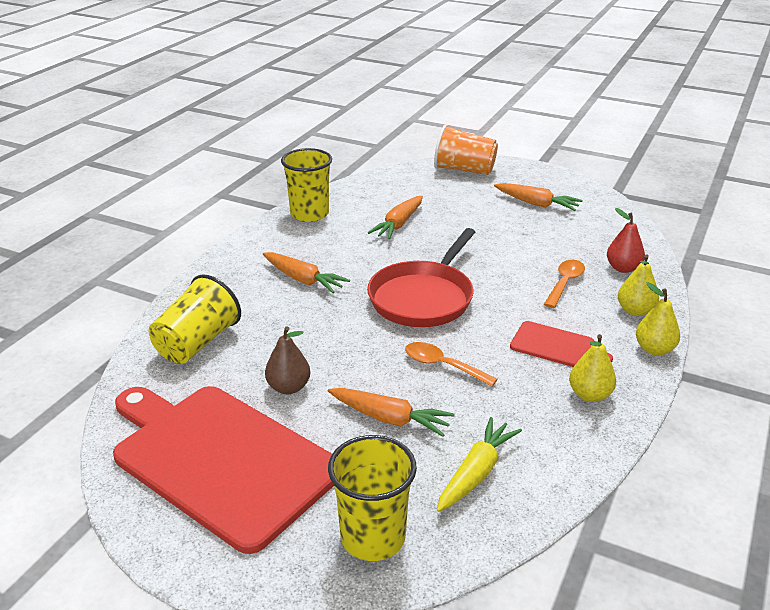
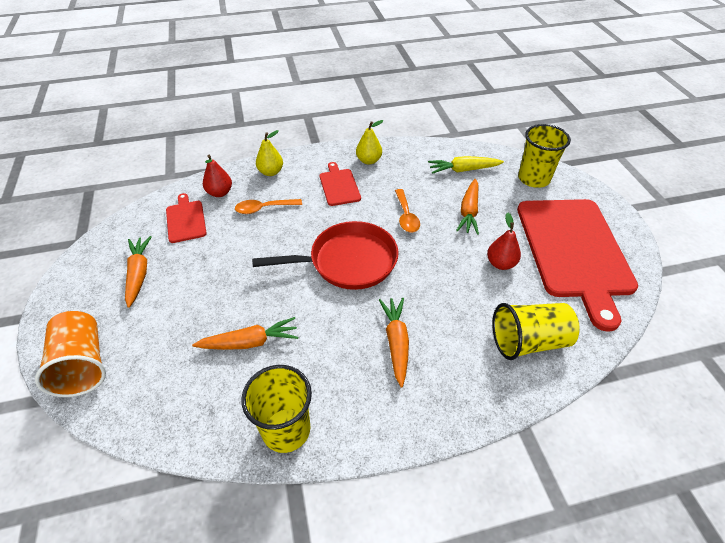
camera: 130 degrees left, 15 degrees up
(289, 387) = (500, 263): brown pear -> red pear
(390, 419) = (469, 212): orange carrot -> orange carrot turned 150 degrees counterclockwise
(592, 239) = (185, 220): none -> red cutting board
(654, 349) = (305, 155): yellow pear -> none

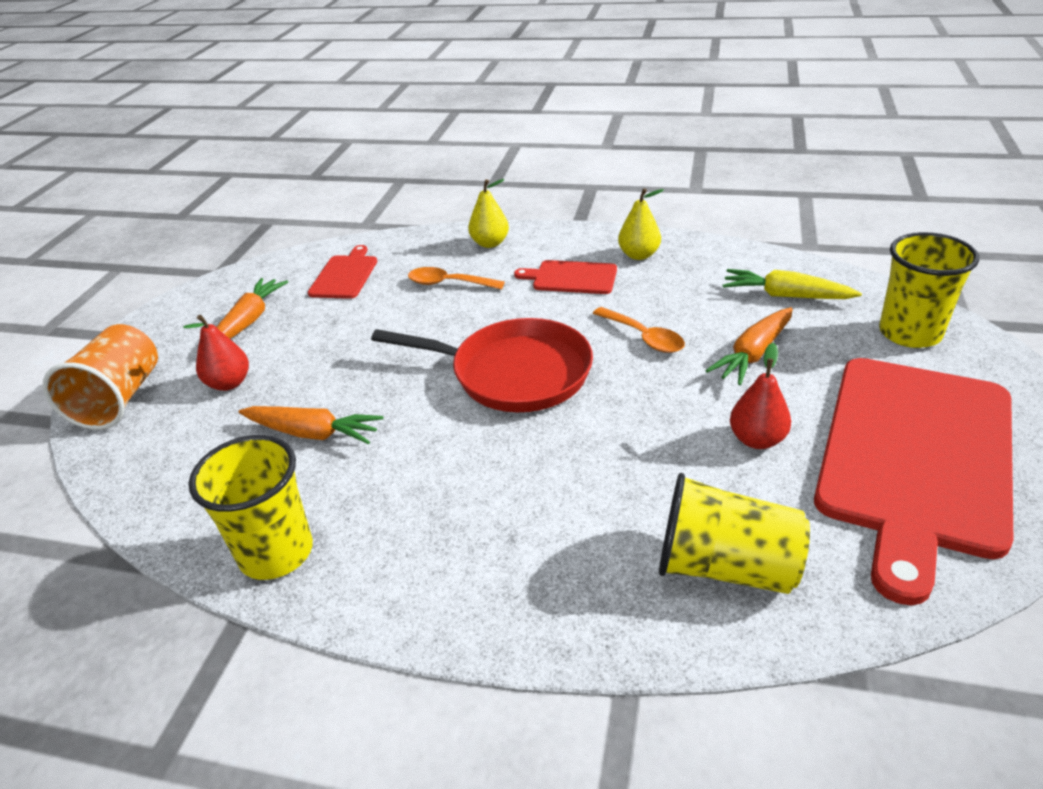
camera: 30 degrees right, 10 degrees down
(220, 193) = (408, 254): red pear -> red pear (229, 383)
(339, 186) = (571, 277): red cutting board -> red cutting board turned 90 degrees counterclockwise
(396, 342) = (505, 496): orange carrot -> none
(406, 216) = (644, 337): orange spoon -> orange spoon turned 60 degrees counterclockwise

